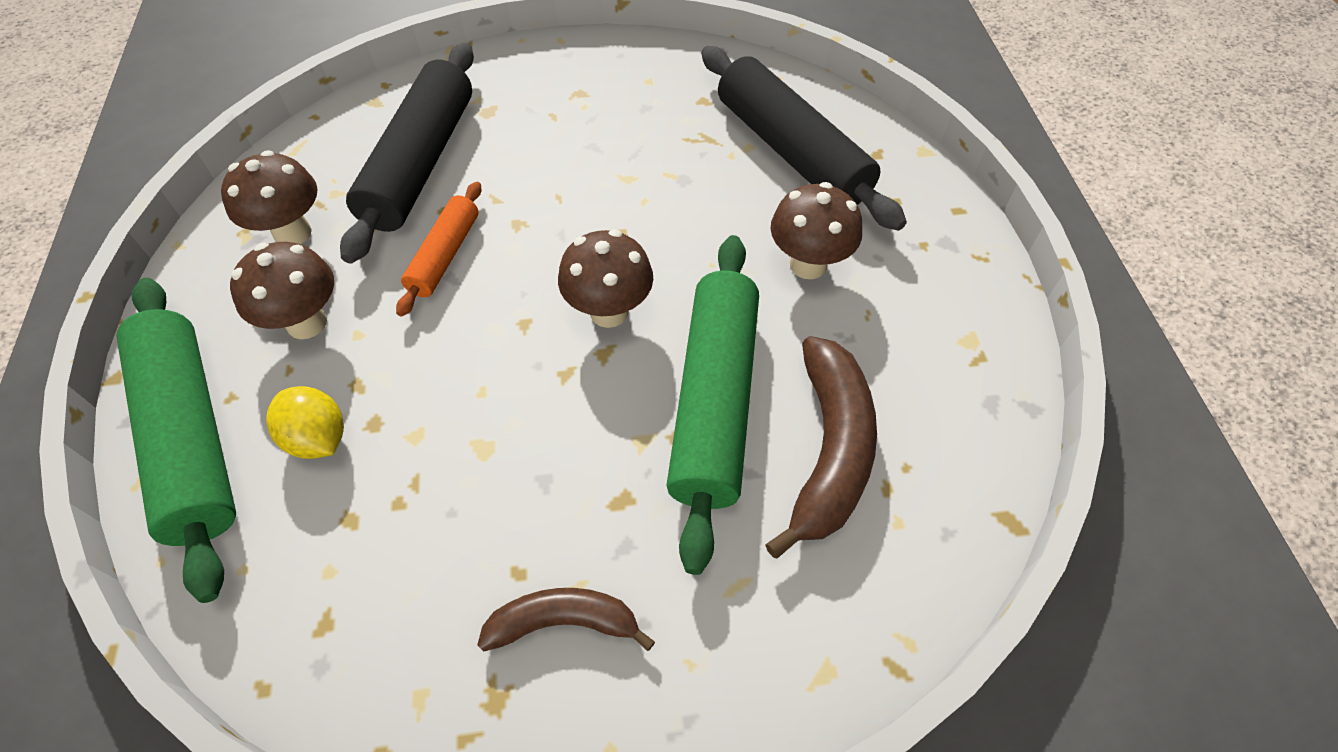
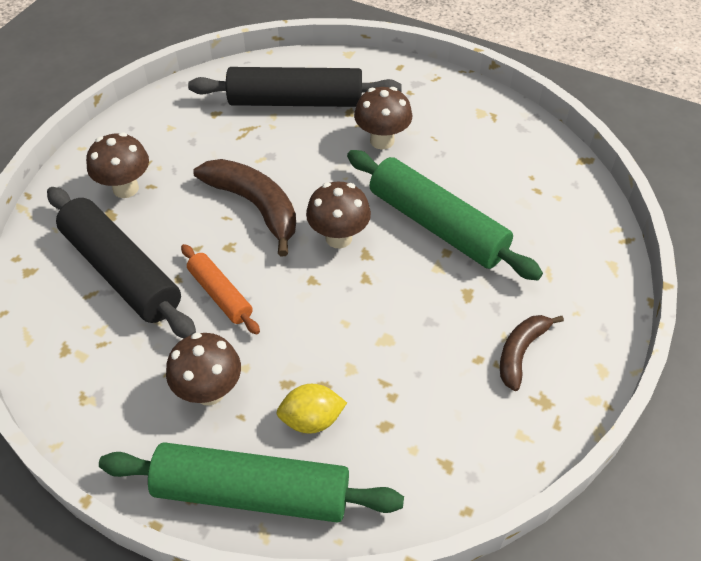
camera: 55 degrees left, 5 degrees down
(293, 233) = (116, 370): brown mushroom -> brown mushroom (125, 188)
(829, 450) = (501, 198): brown banana -> brown banana (255, 206)

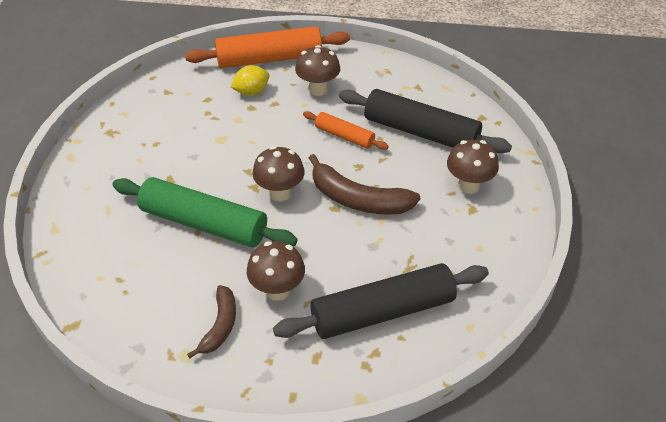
camera: 160 degrees right, 5 degrees down
(252, 492) = (269, 59): green rolling pin -> orange rolling pin
(520, 352) = (127, 154): brown banana -> brown banana (220, 326)

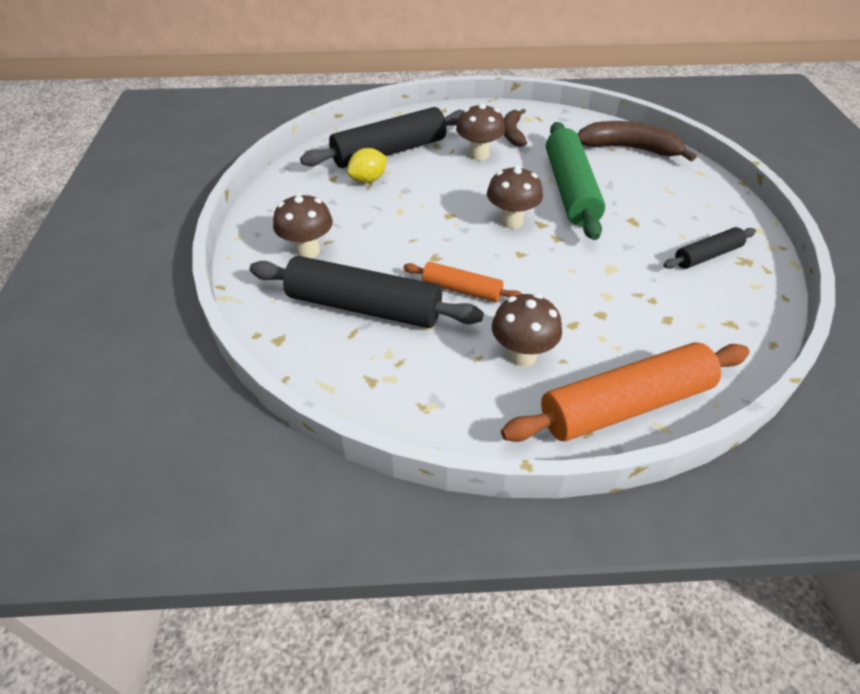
camera: 170 degrees right, 0 degrees up
(136, 140) = (707, 256): none -> black rolling pin
(204, 223) = (570, 190): green rolling pin -> green rolling pin turned 75 degrees clockwise
(251, 92) = (615, 339): yellow lemon -> yellow lemon (368, 180)
(358, 199) = (428, 224): brown banana -> brown banana (629, 149)

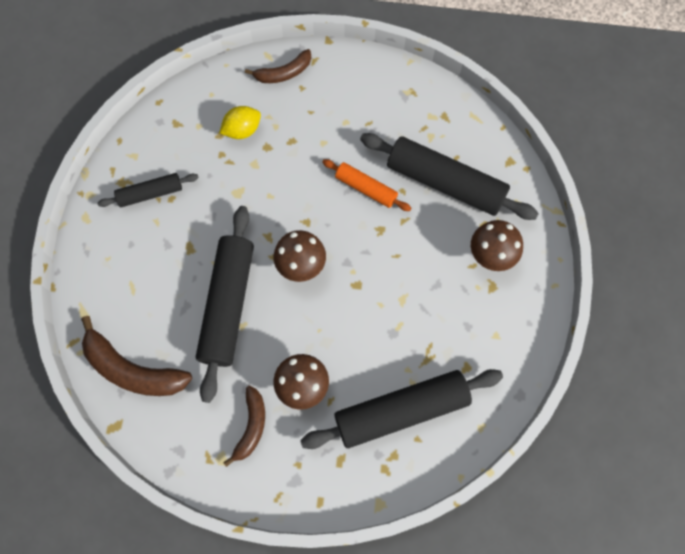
camera: 170 degrees left, 25 degrees up
(368, 180) = (429, 358): yellow lemon -> yellow lemon (242, 130)
(522, 355) = (337, 120): brown mushroom -> none
(570, 190) = (228, 305): green rolling pin -> black rolling pin
(625, 405) = (283, 73): orange rolling pin -> brown banana

